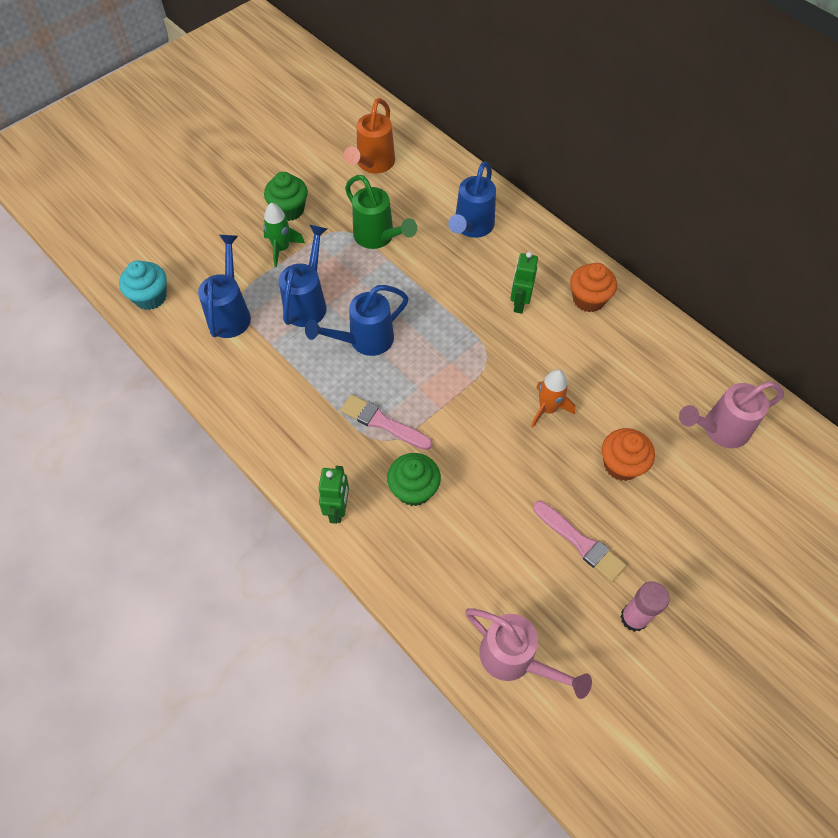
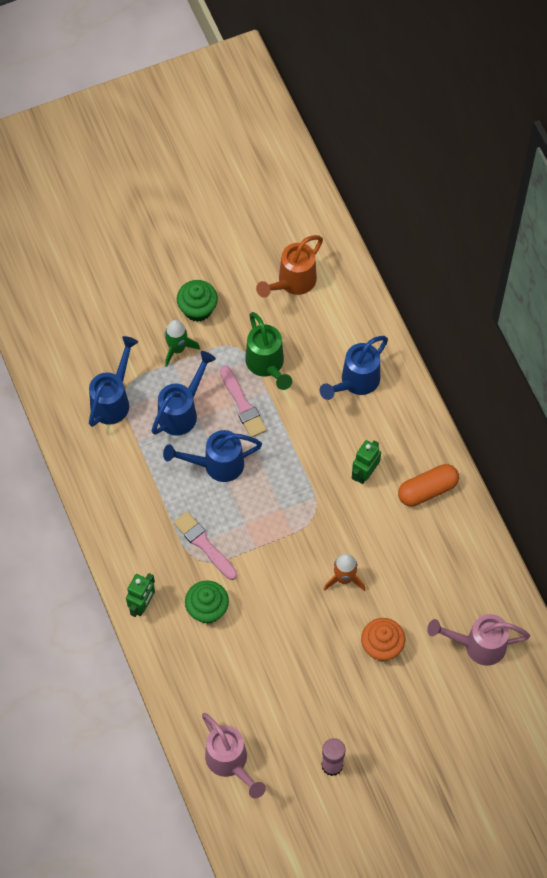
camera: 20 degrees right, 5 degrees up
(150, 297) = (50, 362): turquoise cupcake -> none
(580, 542) = (318, 696): pink brush -> pink brush (243, 404)
(588, 299) = (427, 490): orange cupcake -> orange capsule

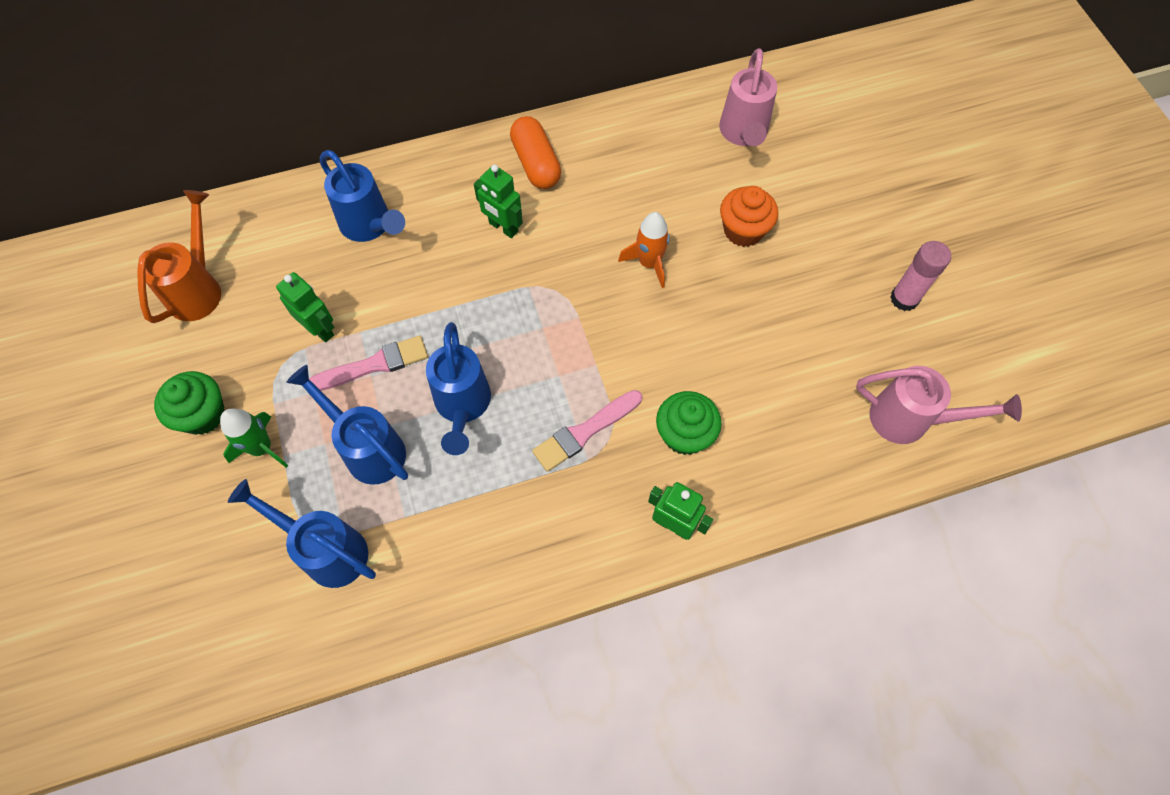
camera: 85 degrees left, 0 degrees up
(230, 763) = (910, 420): pink watering can -> pink watering can turned 45 degrees clockwise
(267, 366) = (320, 329): green watering can -> green robot
(292, 283) = (199, 287): orange watering can -> orange watering can turned 120 degrees counterclockwise

